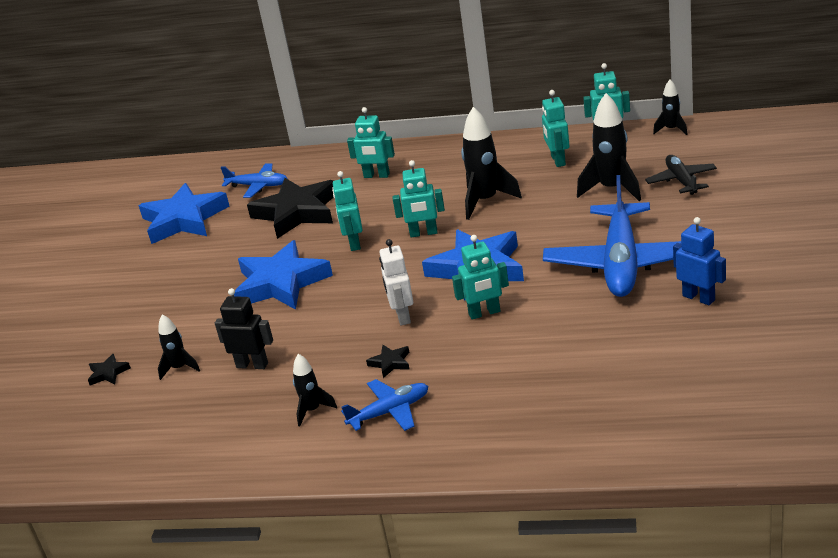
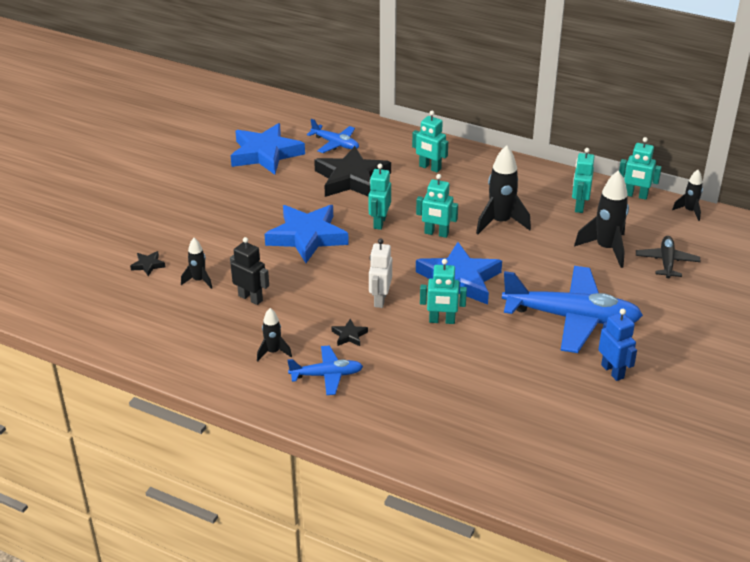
camera: 15 degrees right, 5 degrees up
(621, 263) = (572, 318): blue plane -> blue plane turned 105 degrees counterclockwise

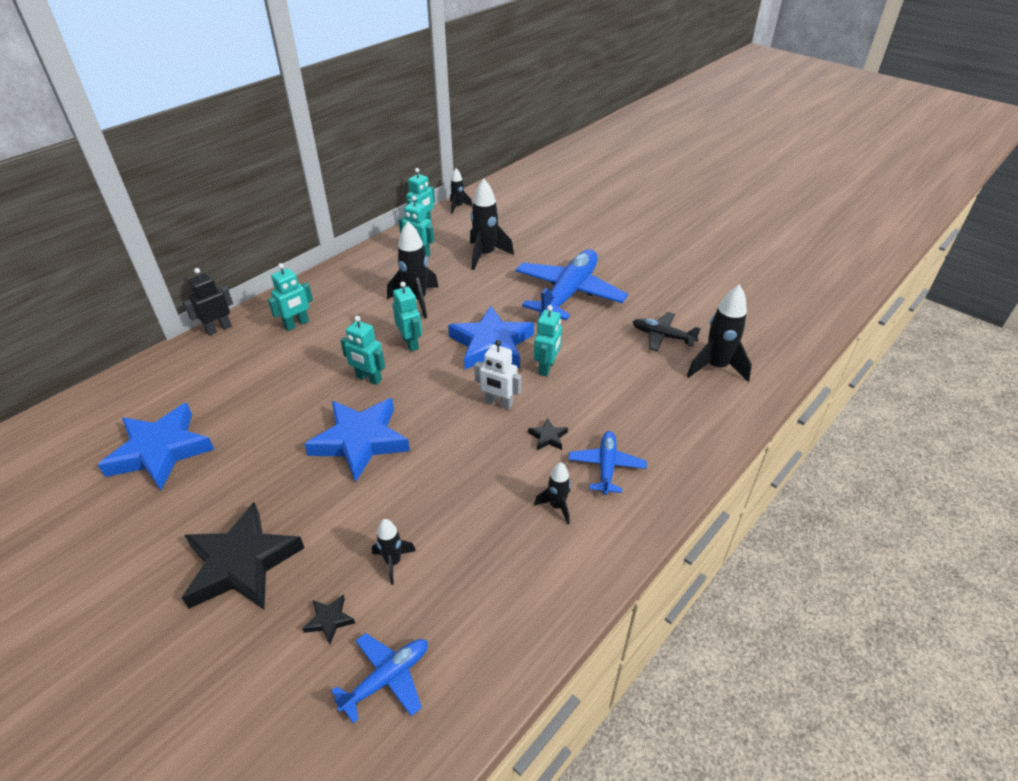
camera: 75 degrees left, 5 degrees up
(250, 298) = (452, 512): black robot -> black robot (218, 329)
(335, 144) = (193, 384): blue plane -> blue plane (387, 678)
(351, 179) = (273, 384): black star -> black star (241, 563)
(436, 233) = (410, 343): turquoise robot -> turquoise robot turned 60 degrees counterclockwise
(501, 441) = (716, 367): none -> black rocket
(612, 371) = (640, 290): blue robot -> none
(666, 262) = (516, 233): black plane -> black plane (662, 336)

